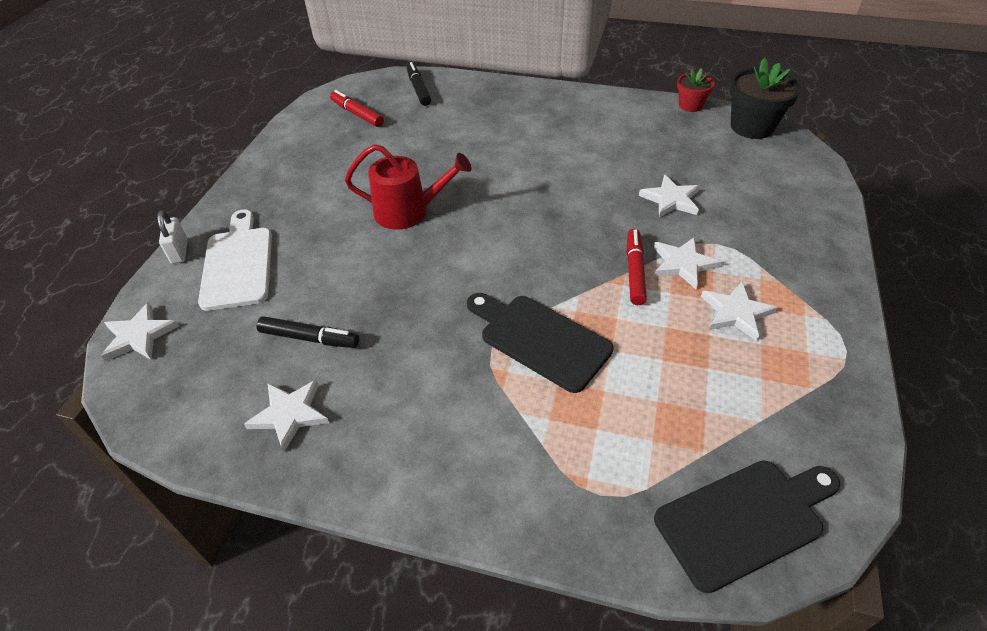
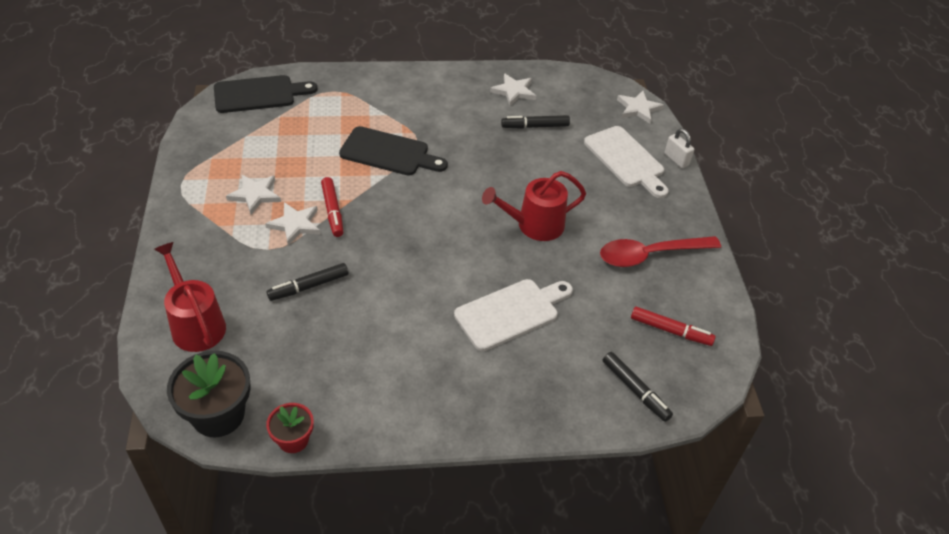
camera: 155 degrees right, 0 degrees up
(317, 165) = (650, 255): none -> red spoon
(482, 147) = (511, 313): none -> white cutting board
(671, 199) = (308, 286): white star -> black marker
(744, 520) = (259, 94): black cutting board -> black cutting board turned 150 degrees counterclockwise
(785, 188) = (196, 324): none -> red watering can

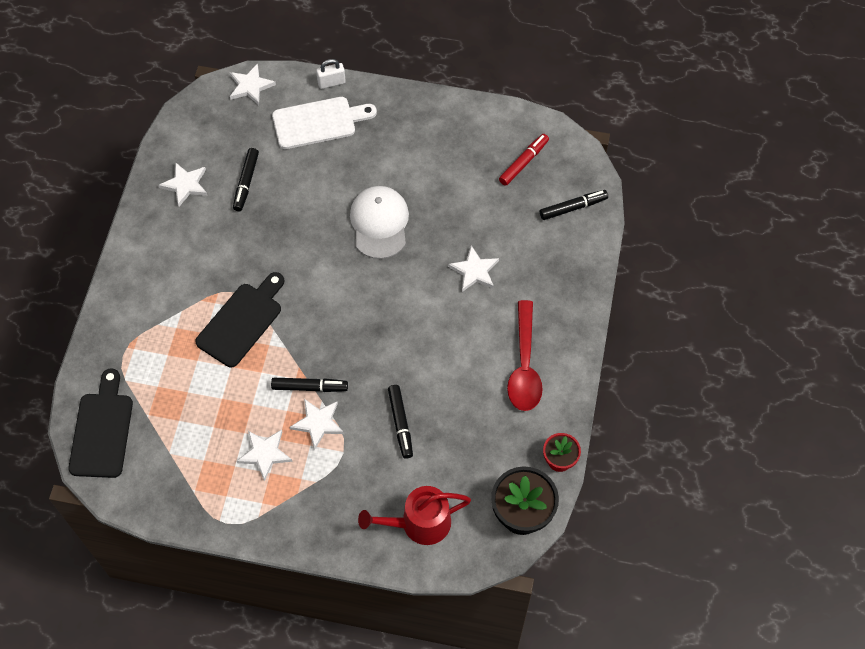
camera: 70 degrees left, 15 degrees up
(332, 211) = (310, 387): red marker -> black marker
(511, 313) = (474, 271): white cutting board -> white star
(534, 225) = (379, 223): red watering can -> white cap
(650, 255) = (440, 147): red spoon -> red spoon (524, 366)

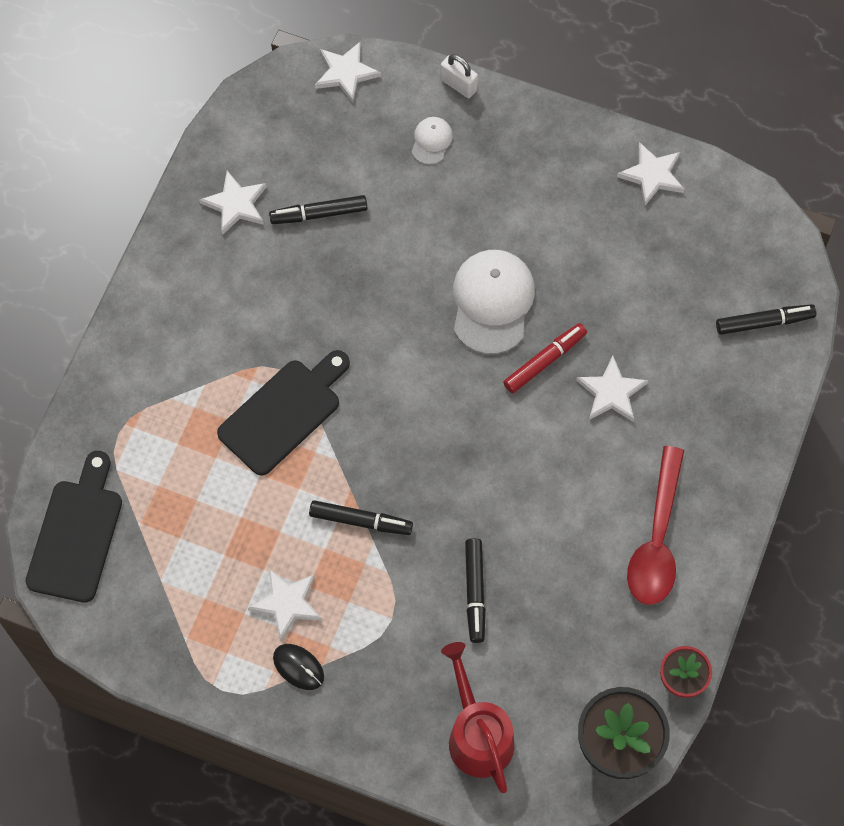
camera: 10 degrees right, 5 degrees up
(246, 182) = (319, 214): black marker -> black marker turned 60 degrees clockwise
(280, 497) = (298, 667): none -> black mouse
(318, 122) = (431, 141): white cutting board -> white cap
(318, 423) = (364, 573): white star -> white star (652, 175)
(331, 82) = (458, 85): white padlock -> white padlock turned 45 degrees clockwise
(419, 523) = (477, 735): red watering can -> red watering can turned 75 degrees clockwise
(523, 162) = (707, 245): red marker -> red marker (545, 361)

